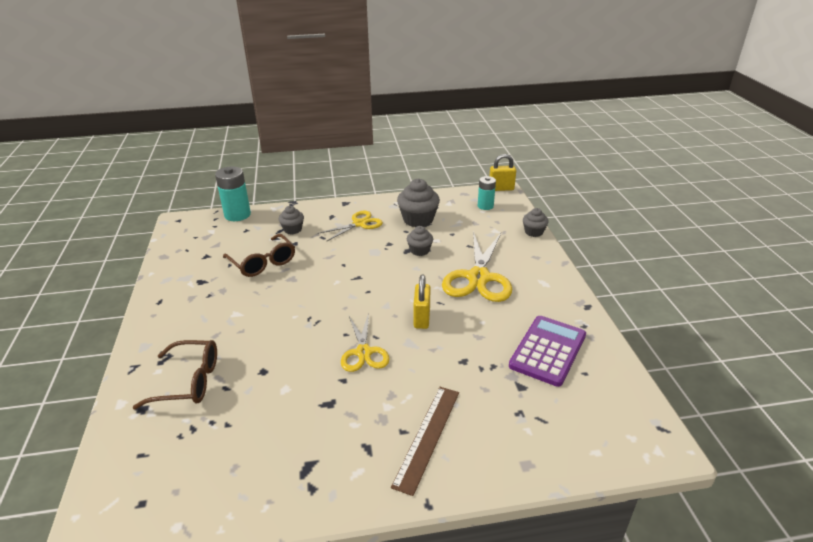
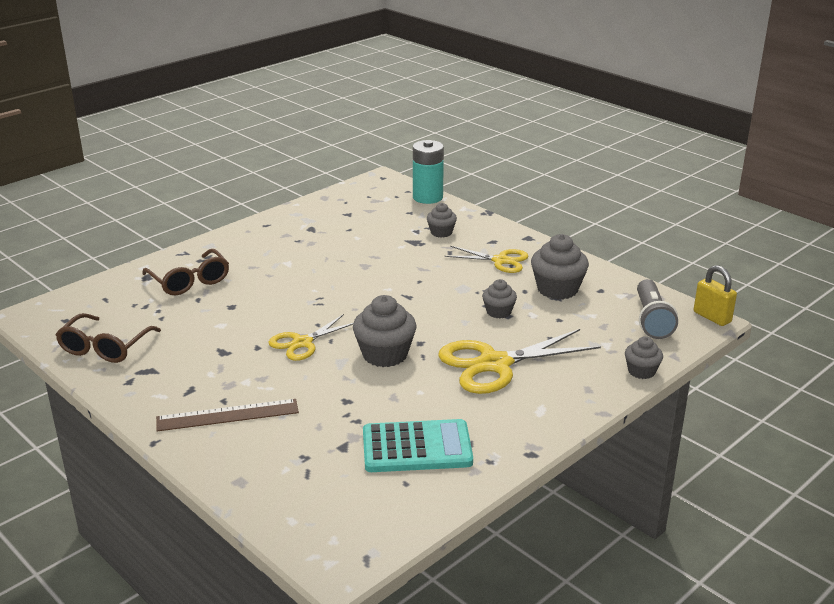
camera: 55 degrees right, 5 degrees down
(263, 262) = (371, 242): brown glasses -> brown glasses (105, 347)
(421, 318) = (385, 354): yellow padlock -> grey cupcake
(485, 206) = (652, 320): turquoise battery -> grey flashlight
(548, 351) = (417, 448): purple calculator -> turquoise calculator

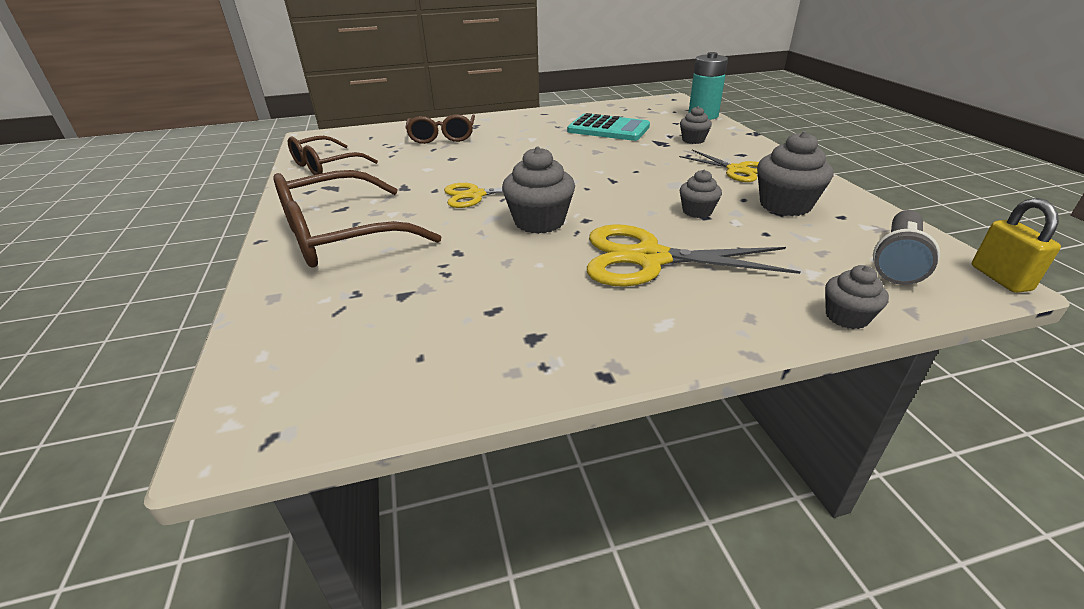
camera: 30 degrees right, 5 degrees up
(227, 415) = (342, 236): brown ruler -> brown glasses
(417, 448) = (474, 321): turquoise calculator -> turquoise calculator (608, 129)

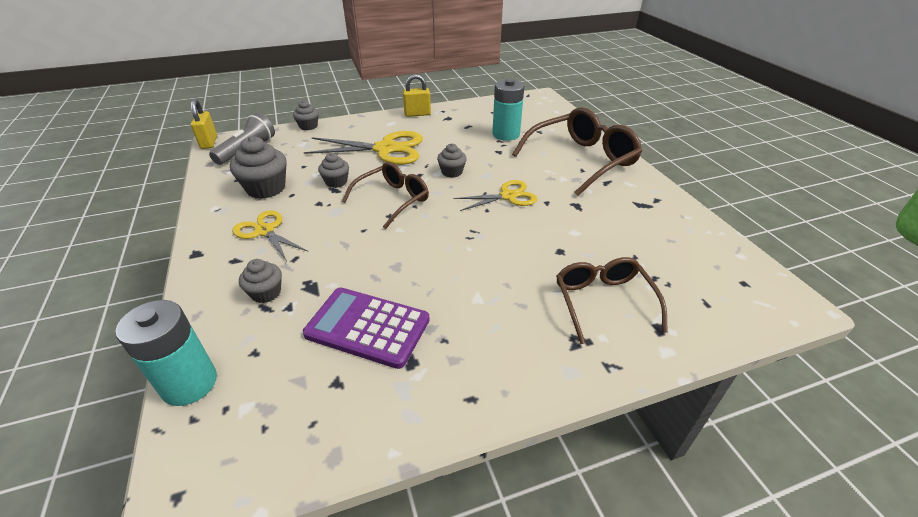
camera: 175 degrees right, 5 degrees up
(326, 165) = (686, 236): brown glasses -> brown glasses (392, 200)
(426, 286) = (506, 134): none -> turquoise battery
(539, 222) = (452, 172): grey cupcake -> grey cupcake, size x0.58
(608, 129) = (368, 327): turquoise calculator -> purple calculator
(608, 353) = (417, 114): none -> yellow padlock

